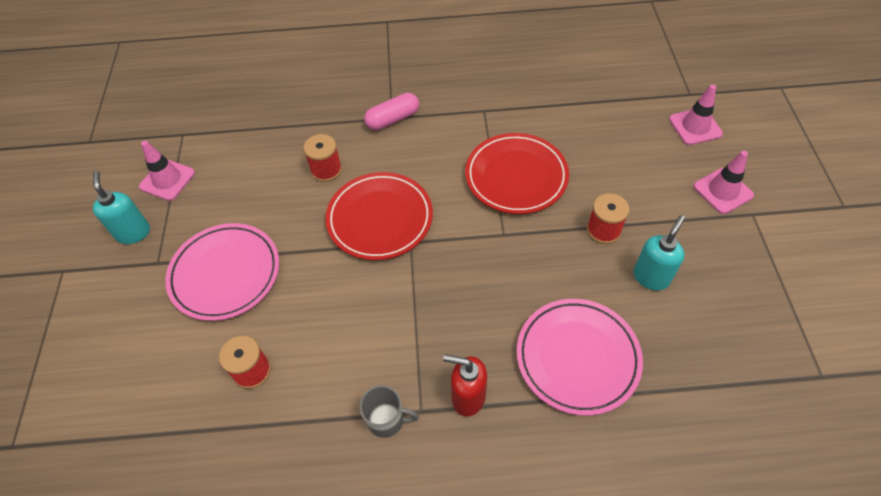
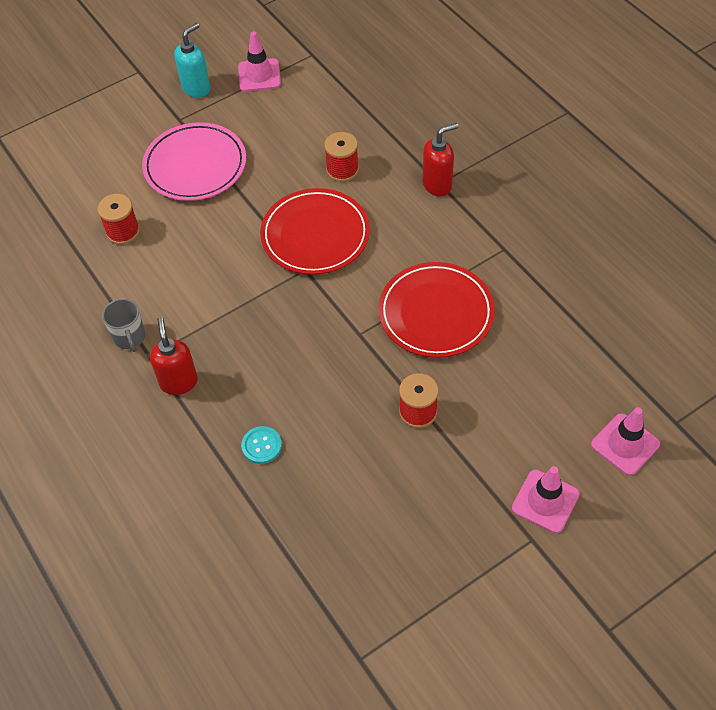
camera: 60 degrees right, 0 degrees up
(392, 119) = (437, 185): pink capsule -> red soap dispenser
(577, 357) = (261, 446): pink plate -> turquoise button
(651, 277) = (386, 472): turquoise soap dispenser -> none

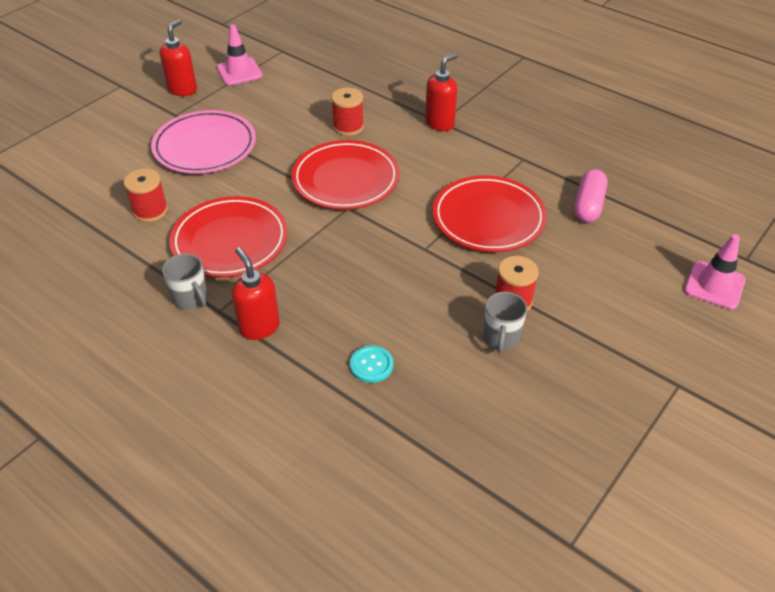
camera: 20 degrees left, 10 degrees down
(183, 283) = (230, 241): none -> red plate
(196, 88) = (183, 90): turquoise soap dispenser -> red soap dispenser
(389, 449) = (501, 338): none -> grey mug
(544, 321) = (588, 205): none -> pink capsule
(545, 501) = (672, 348): pink traffic cone -> none

